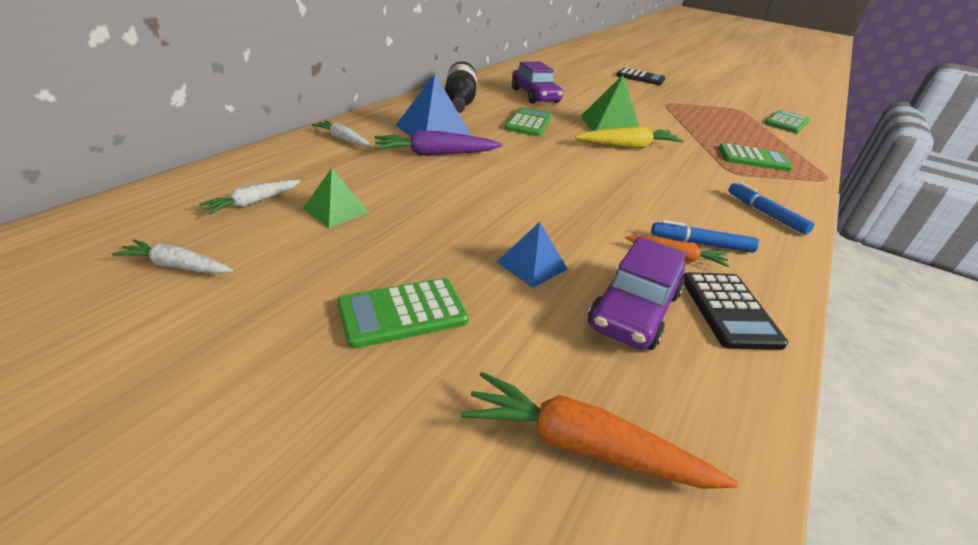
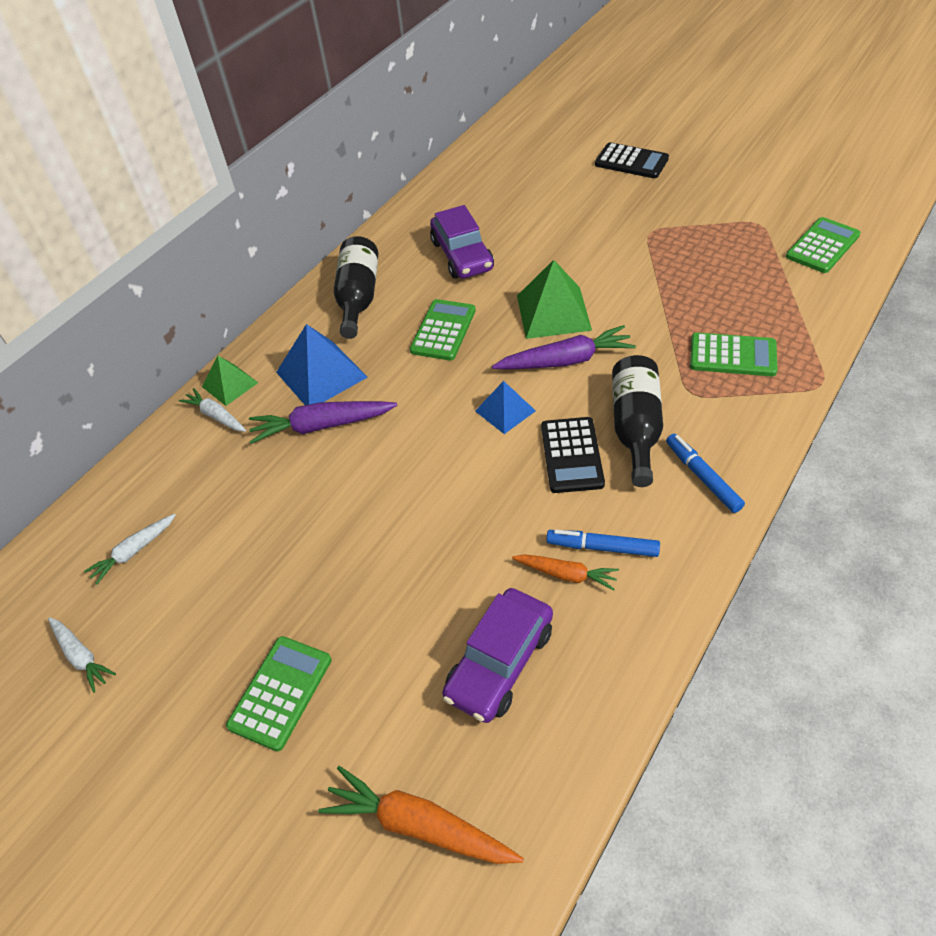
camera: 10 degrees right, 15 degrees up
(177, 266) = (81, 656): white carrot -> white carrot turned 150 degrees counterclockwise
(335, 210) = (215, 551): green pyramid -> green pyramid (230, 384)
(402, 313) = (280, 692): green calculator -> green calculator turned 135 degrees clockwise
(531, 265) = (408, 610): blue pyramid -> blue pyramid (505, 411)
(628, 146) = (565, 360): yellow carrot -> purple carrot
(698, 183) = (636, 428): none -> black bottle
(729, 310) = (599, 651): black calculator -> black calculator (572, 455)

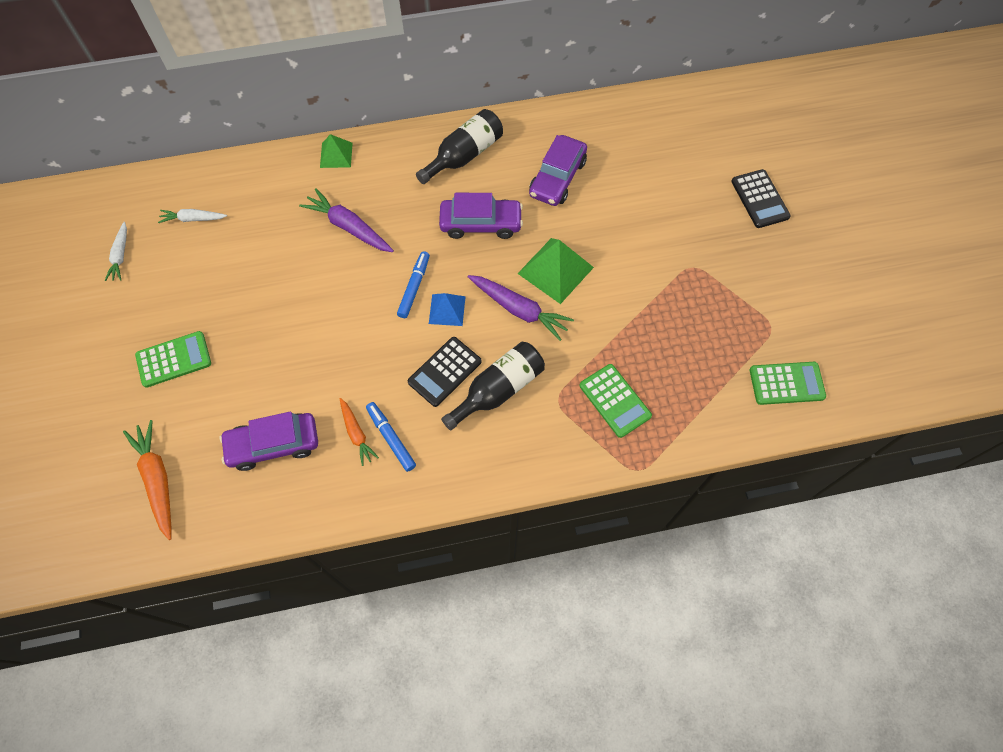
camera: 40 degrees right, 15 degrees up
(216, 416) = (308, 170): white carrot -> none
(321, 374) = (385, 192): blue pyramid -> none
(443, 330) = (481, 223): green calculator -> purple car
(702, 477) = (491, 454): blue marker -> blue marker (414, 287)

